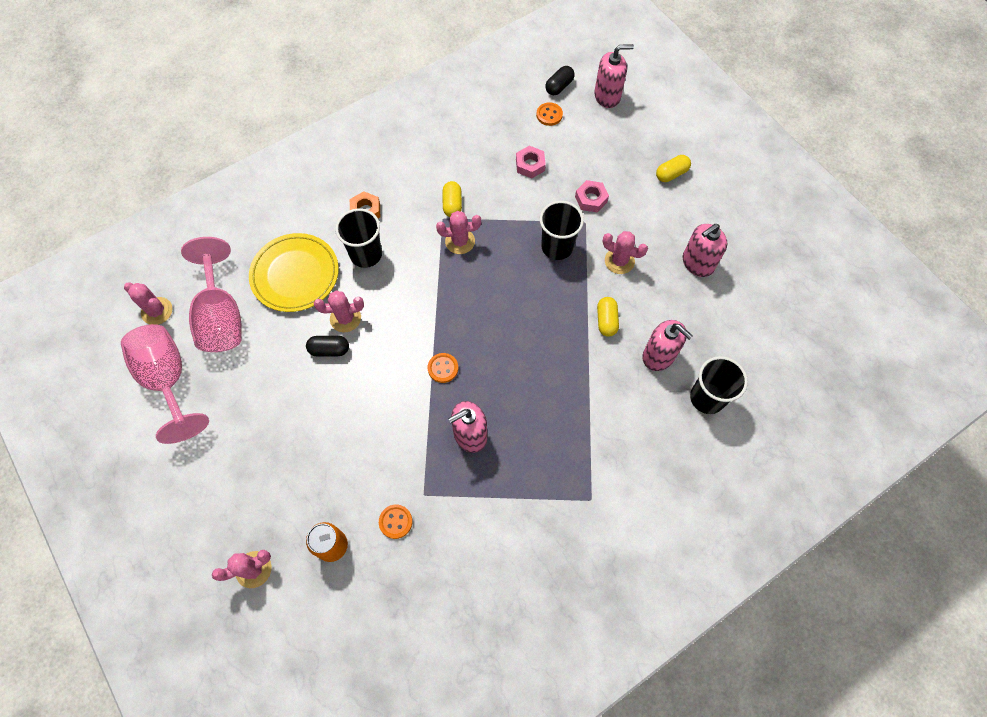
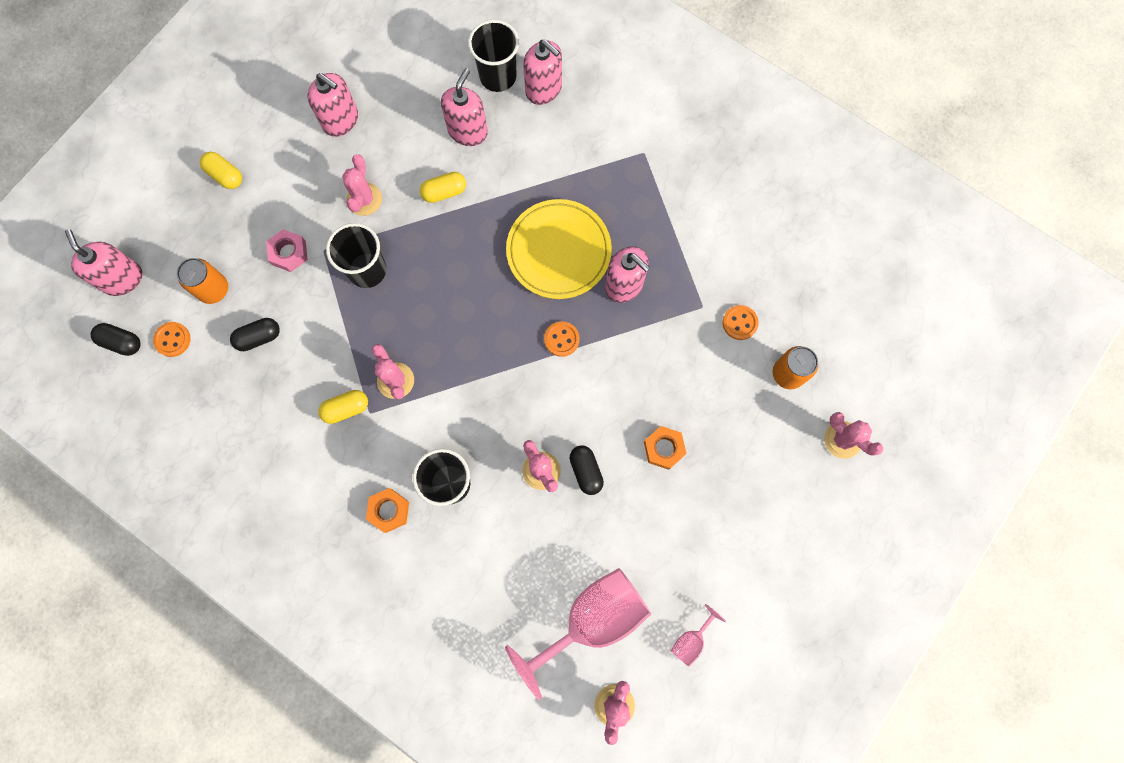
camera: 110 degrees left, 10 degrees up
(168, 380) = (691, 640): pink goblet -> pink goblet, size x0.43
(295, 275) = (506, 556): yellow plate -> yellow plate (558, 251)
(319, 415) = (664, 448): none -> orange nut
(530, 165) = (259, 337): pink nut -> black capsule
(578, 146) = (213, 289): none -> orange can
(683, 433) = (544, 89): none -> pink soap dispenser

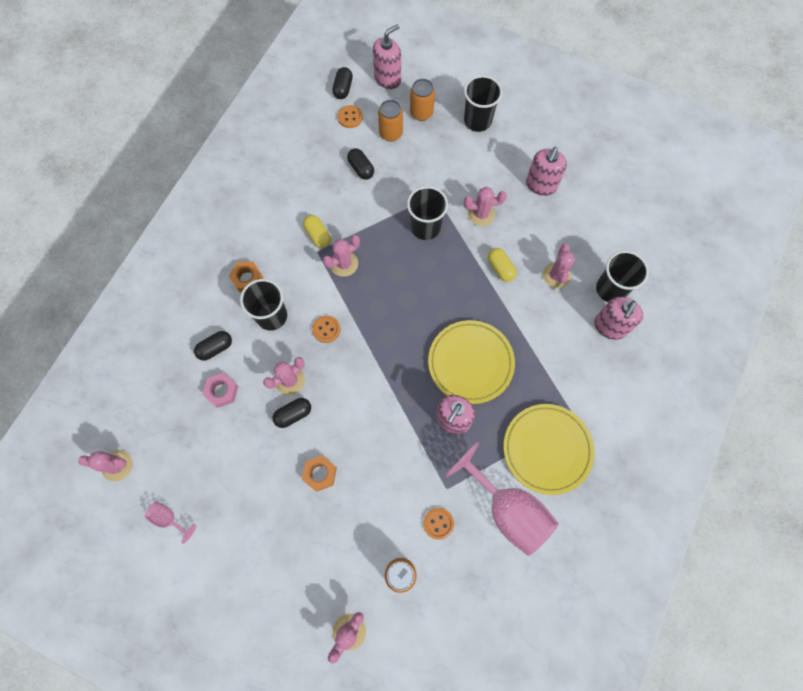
camera: 80 degrees right, 5 degrees down
(192, 244) = (421, 113): none -> orange can
(225, 175) = (477, 121): yellow capsule -> black cup
(289, 253) = (428, 173): pink nut -> pink nut (222, 391)
(467, 131) = (556, 275): pink soap dispenser -> pink cactus
(479, 562) = (215, 348): none -> black capsule
(561, 339) = (397, 378): orange button -> orange button (326, 329)
(592, 619) = (180, 438): pink goblet -> pink goblet (507, 509)
(675, 190) = (547, 449): none -> yellow plate

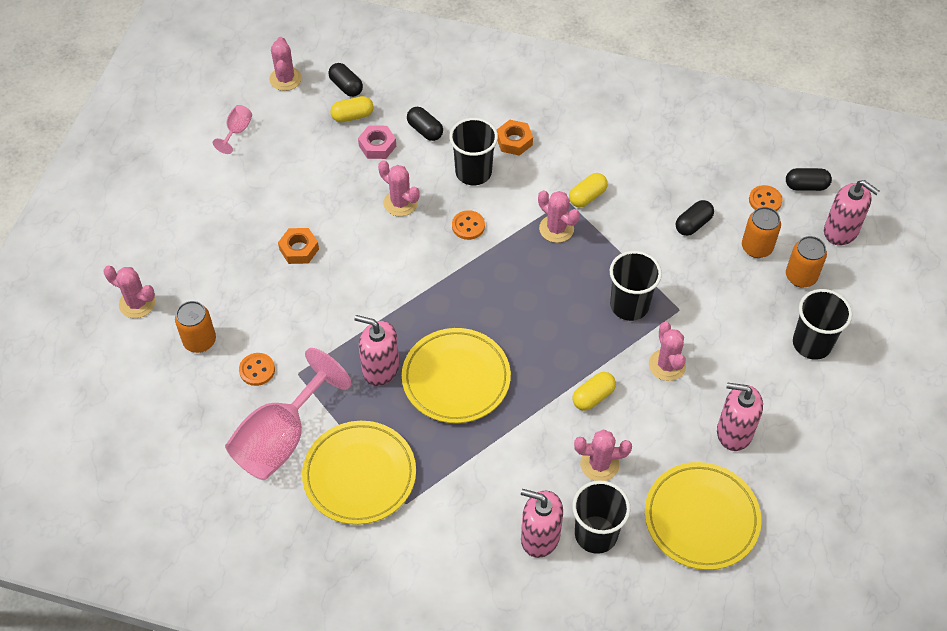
camera: 80 degrees right, 15 degrees down
(181, 408) = (352, 116): none -> yellow capsule
(293, 414) = (362, 213): black capsule -> black capsule (346, 86)
(604, 220) = (701, 518): none -> yellow plate

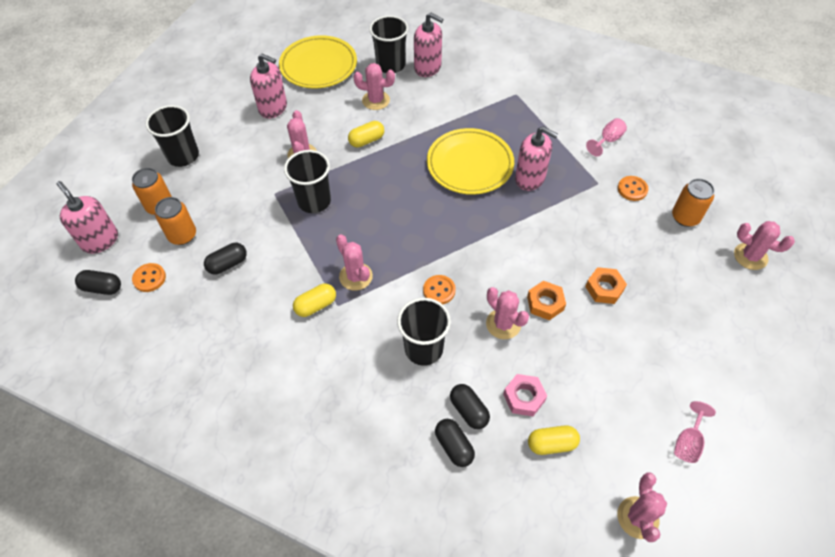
camera: 170 degrees left, 0 degrees up
(281, 439) = (607, 140): pink goblet -> pink goblet, size x0.43
(346, 86) = (559, 492): black capsule -> black capsule (454, 446)
(359, 475) = (548, 113): yellow plate -> none
(514, 141) = (372, 381): orange nut -> orange nut (545, 303)

